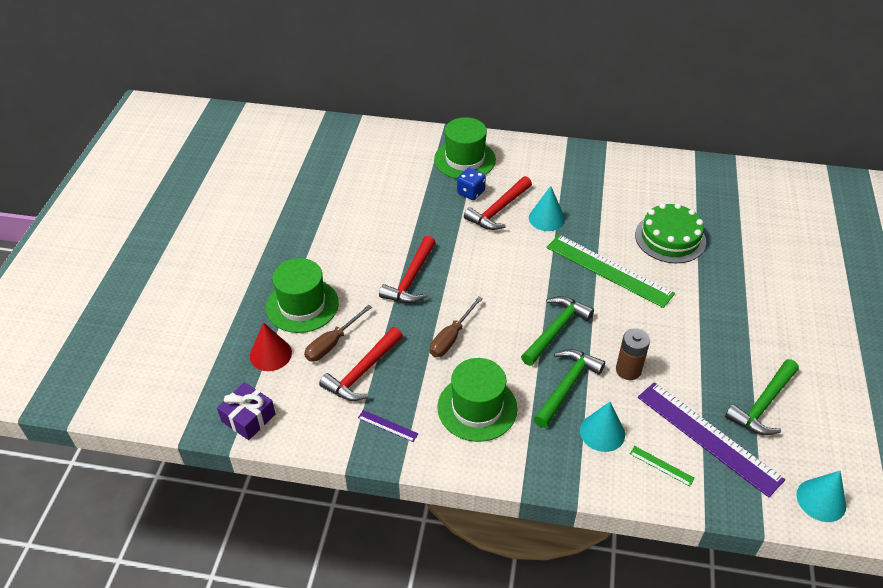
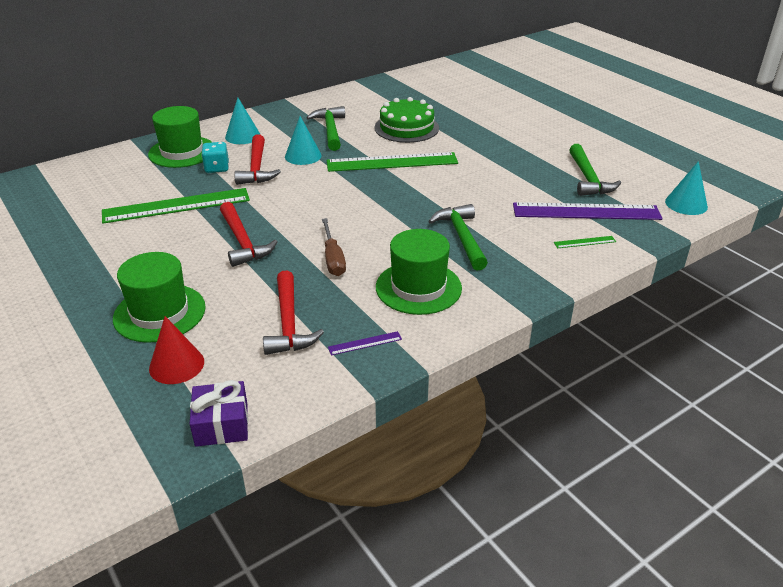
camera: 45 degrees left, 10 degrees down
(332, 343) = (230, 321): brown screwdriver -> none
(406, 214) = (176, 206): none -> green ruler
(471, 192) = (217, 168): blue dice -> turquoise dice
(556, 330) = (405, 211): green hammer -> green hammer (330, 130)
(602, 432) = (523, 247): turquoise cone -> turquoise cone (243, 136)
(628, 370) = (487, 206): brown battery -> none

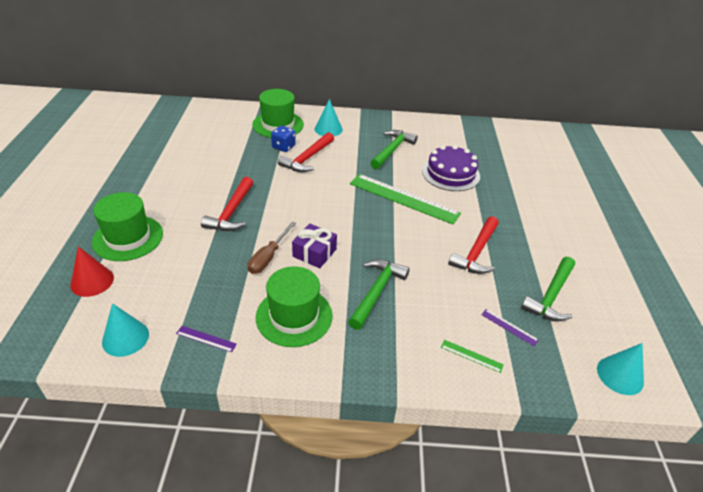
camera: 35 degrees right, 5 degrees up
(176, 206) = (227, 164): green ruler -> none
(217, 168) = (283, 147): turquoise dice -> blue dice
(222, 424) = (61, 341): purple gift -> purple gift (314, 253)
(289, 323) = (182, 292): red hammer -> red hammer (476, 252)
(303, 156) = (348, 163): turquoise cone -> turquoise cone (125, 338)
(406, 128) = (450, 173): green cake -> purple cake
(586, 211) = (509, 327): purple ruler -> purple ruler, size x0.40

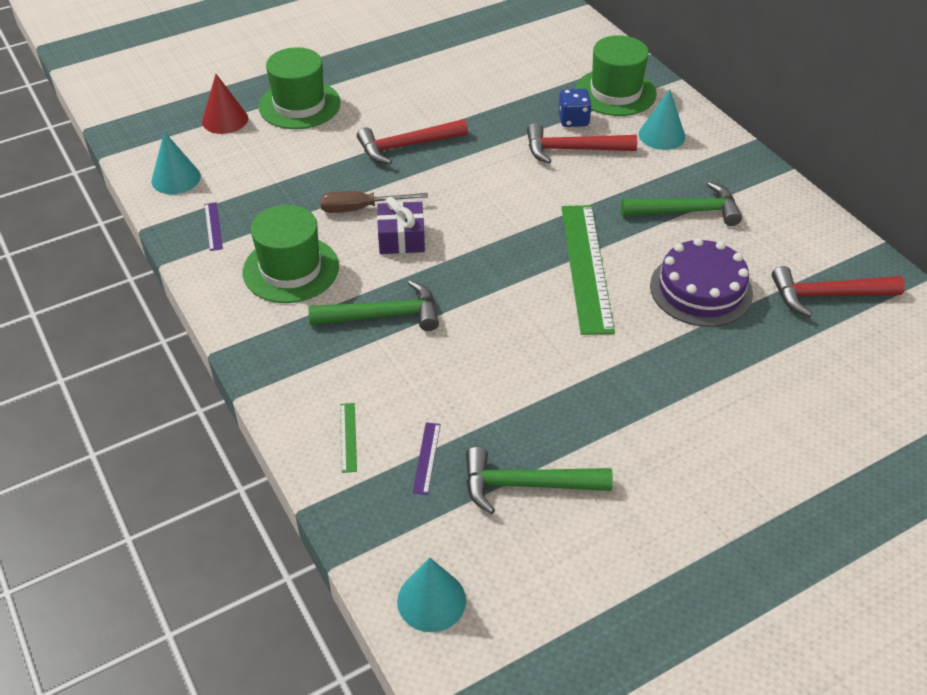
camera: 60 degrees right, 5 degrees up
(476, 252) = (543, 378): red hammer -> red hammer (827, 295)

